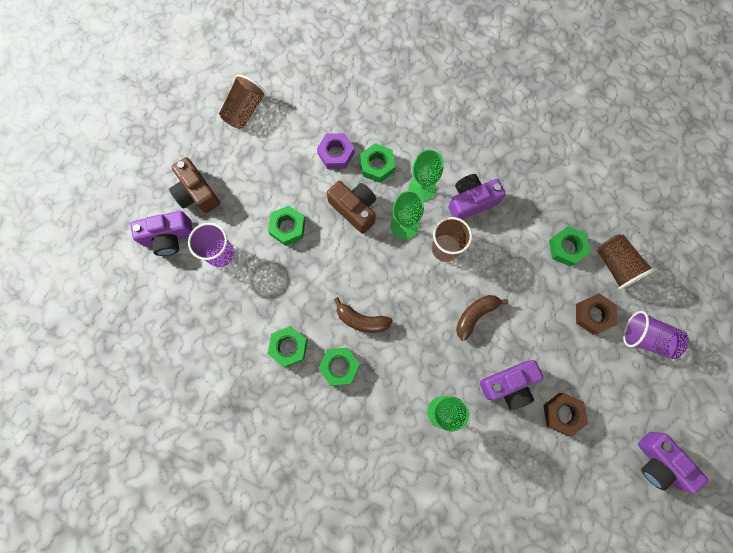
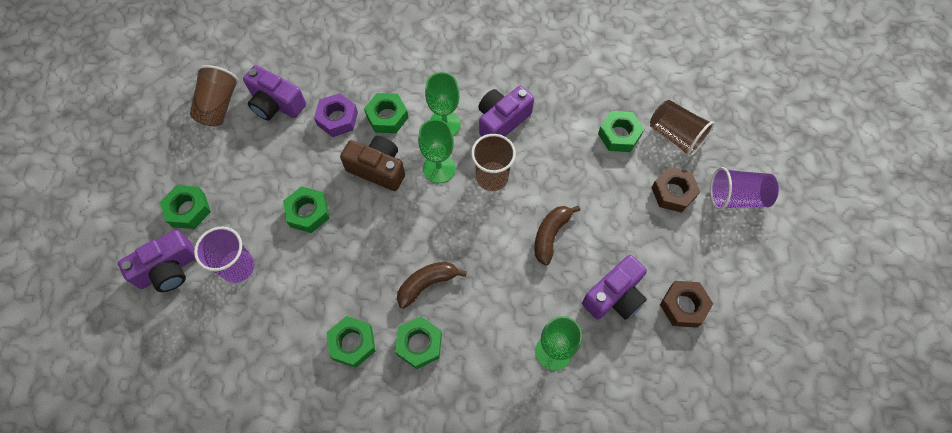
camera: 20 degrees left, 10 degrees down
(197, 193) = (188, 210): brown camera -> green nut
(361, 320) = (427, 284): brown banana -> brown banana turned 150 degrees clockwise
(659, 463) = (804, 320): purple camera -> purple camera (276, 104)

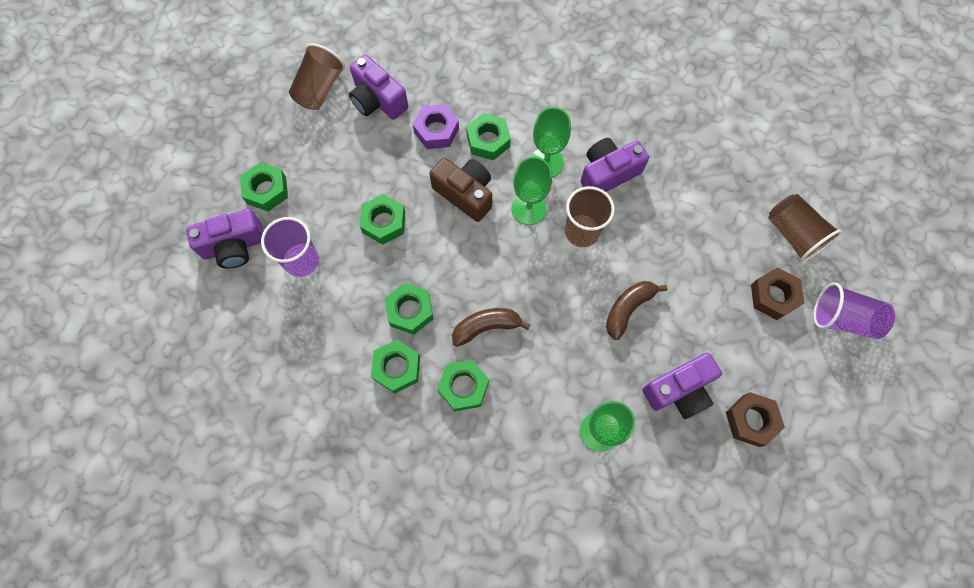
camera: 15 degrees right, 5 degrees up
(619, 135) = (731, 219): green nut -> green nut (410, 311)

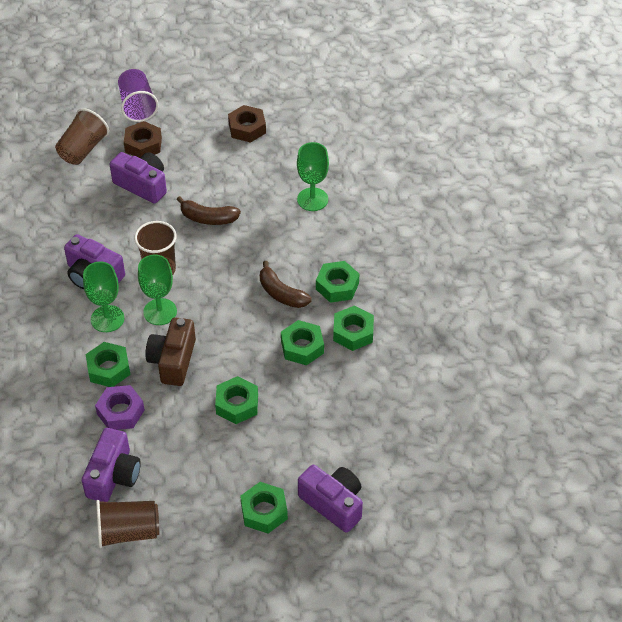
camera: 120 degrees left, 20 degrees down
(302, 261) = (312, 444): purple cup -> none
(679, 390) = (252, 169): purple camera -> purple camera (142, 185)

